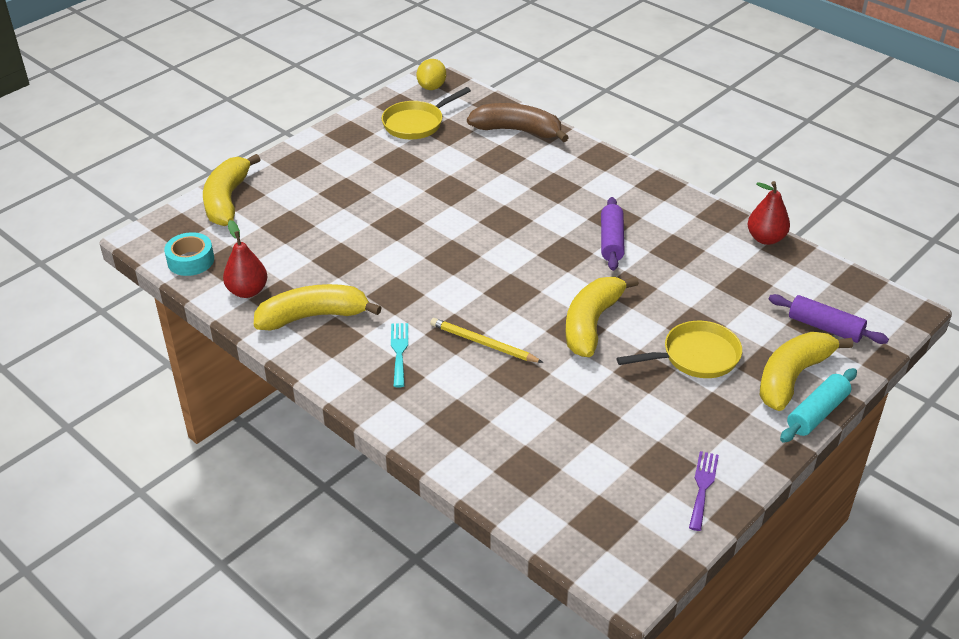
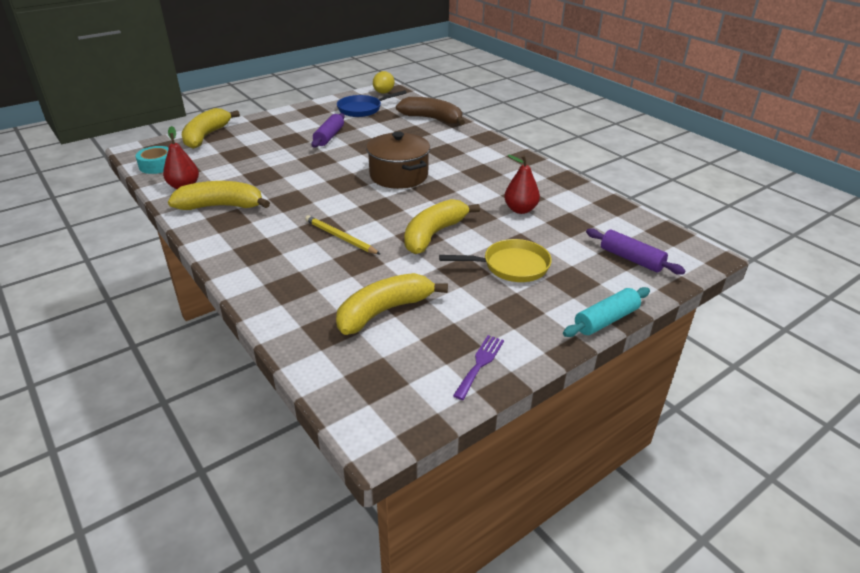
camera: 10 degrees right, 5 degrees down
(399, 351) = (272, 235): turquoise fork -> none
(416, 123) = (362, 109): yellow pan -> blue pan
(513, 237) = (399, 176): none -> brown pot
(611, 241) = (473, 185): purple rolling pin -> purple rolling pin (329, 137)
(765, 238) = (598, 196): red pear -> red pear (520, 210)
(792, 377) = (591, 290): yellow banana -> yellow banana (384, 311)

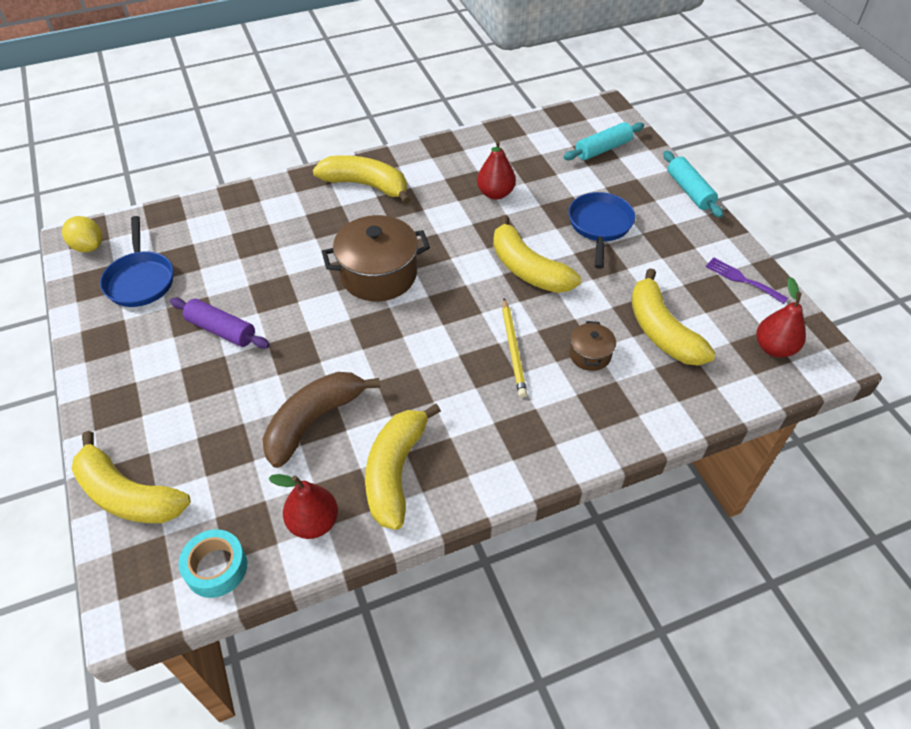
camera: 75 degrees left, 15 degrees up
(340, 237) = (513, 349): yellow pencil -> yellow pencil turned 60 degrees counterclockwise
(343, 274) = (590, 355): none -> brown pot
(383, 389) = (774, 348): none -> red pear
(432, 119) = (222, 214): brown banana -> brown banana (313, 421)
(492, 157) = (366, 185): none -> yellow banana
(511, 266) = (599, 226): yellow pan -> blue pan
(631, 259) = (603, 149): purple rolling pin -> turquoise rolling pin

